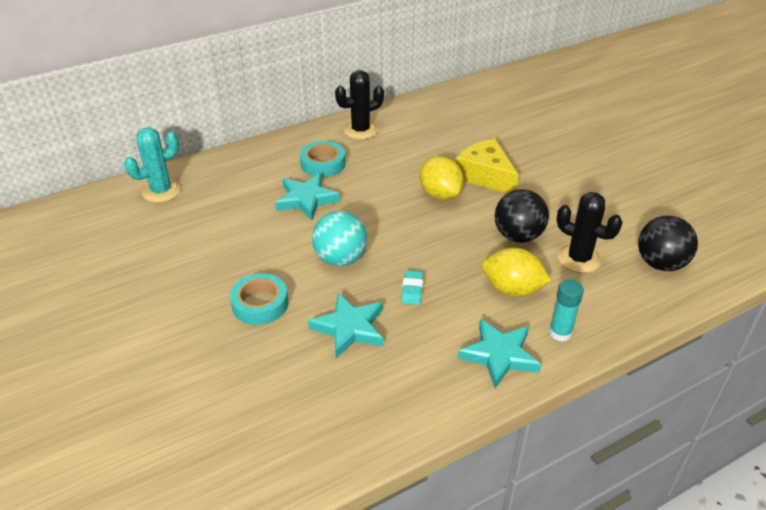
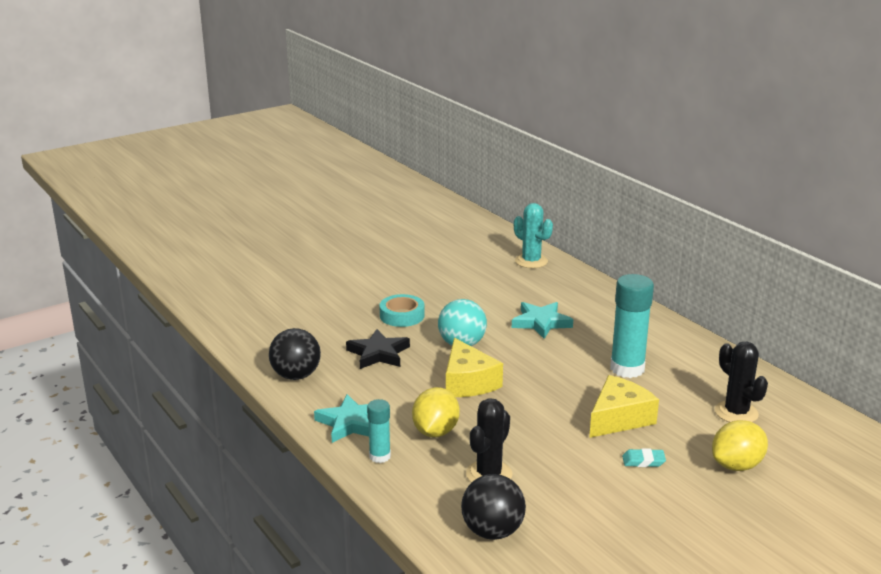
camera: 85 degrees right, 15 degrees down
(323, 164) = (601, 326): turquoise tape -> none
(349, 328) = (378, 353): turquoise star -> black star
(360, 130) = (673, 342): black cactus -> black cactus (736, 413)
(404, 160) = (627, 369): none -> turquoise glue stick
(412, 290) = (427, 379): turquoise eraser -> turquoise eraser (643, 461)
(420, 260) = (468, 382): none -> yellow cheese
(440, 194) = (574, 391): yellow lemon -> yellow lemon (736, 465)
(518, 236) = (517, 437): black ball -> black ball (296, 376)

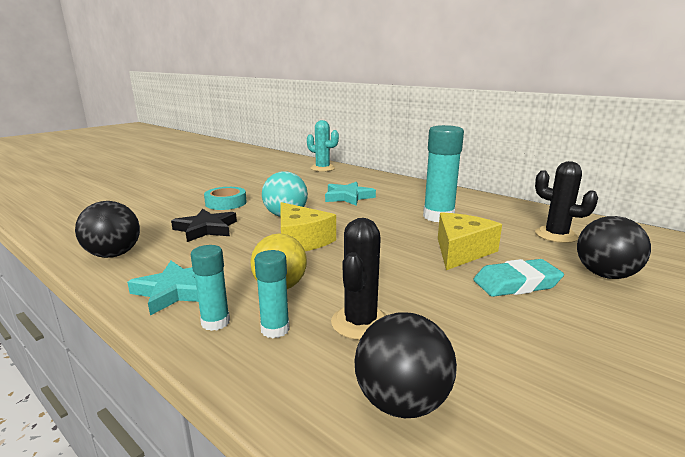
camera: 15 degrees left, 5 degrees down
(423, 469) = (275, 329): none -> turquoise glue stick
(643, 461) = (516, 284): turquoise eraser -> turquoise eraser, size x1.75
(736, 465) = (605, 275): yellow lemon -> black ball

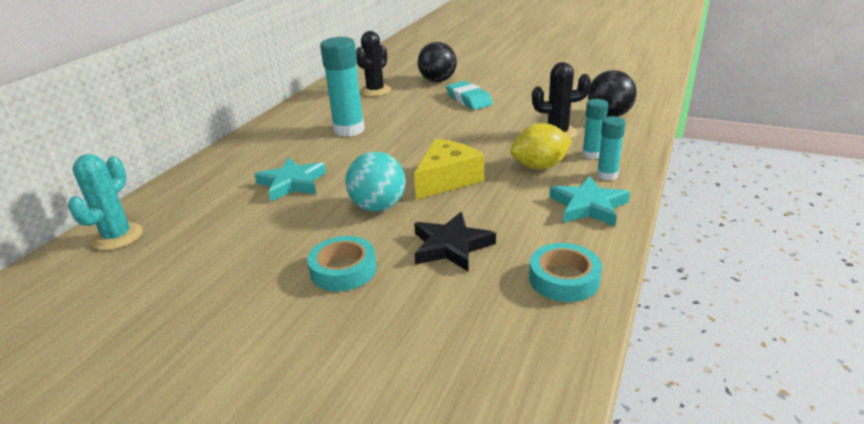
camera: 105 degrees left, 10 degrees up
(114, 255) = (564, 279): black ball -> turquoise tape
(461, 251) = (427, 116): yellow cheese -> none

